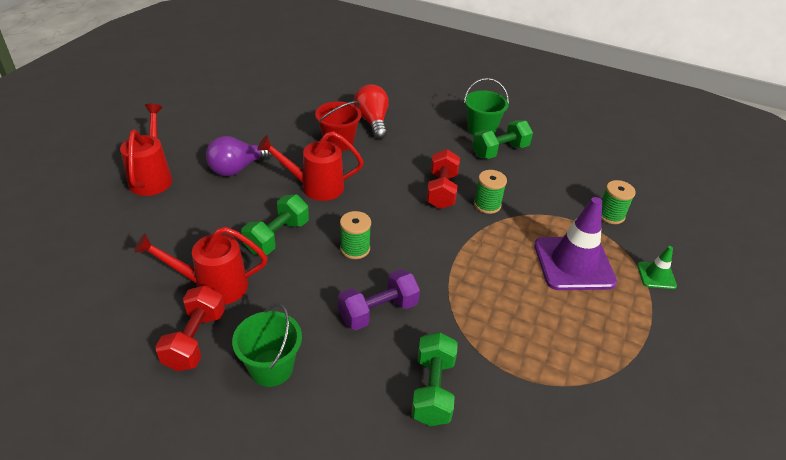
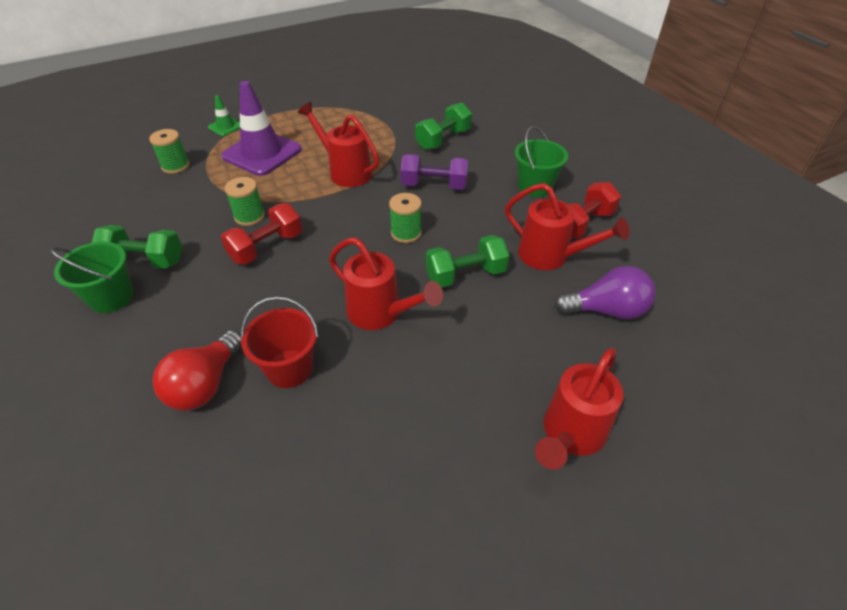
camera: 140 degrees left, 5 degrees up
(237, 168) = (449, 390): purple light bulb -> purple light bulb (606, 310)
(475, 283) = (346, 172): none -> red watering can

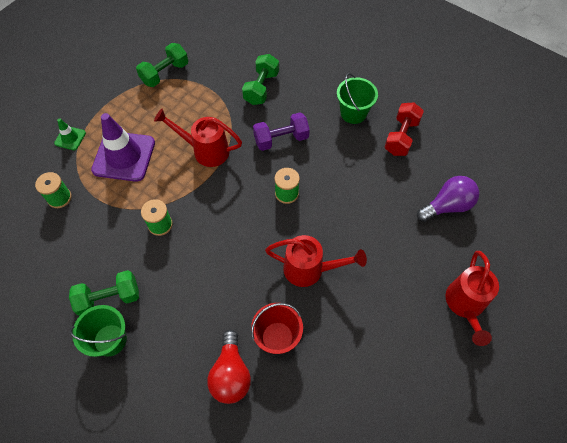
camera: 25 degrees left, 15 degrees up
(266, 247) = (194, 248): red dumbbell -> none
(465, 275) = (347, 214): green dumbbell -> green dumbbell (165, 73)
(550, 256) = (393, 175): red watering can -> none

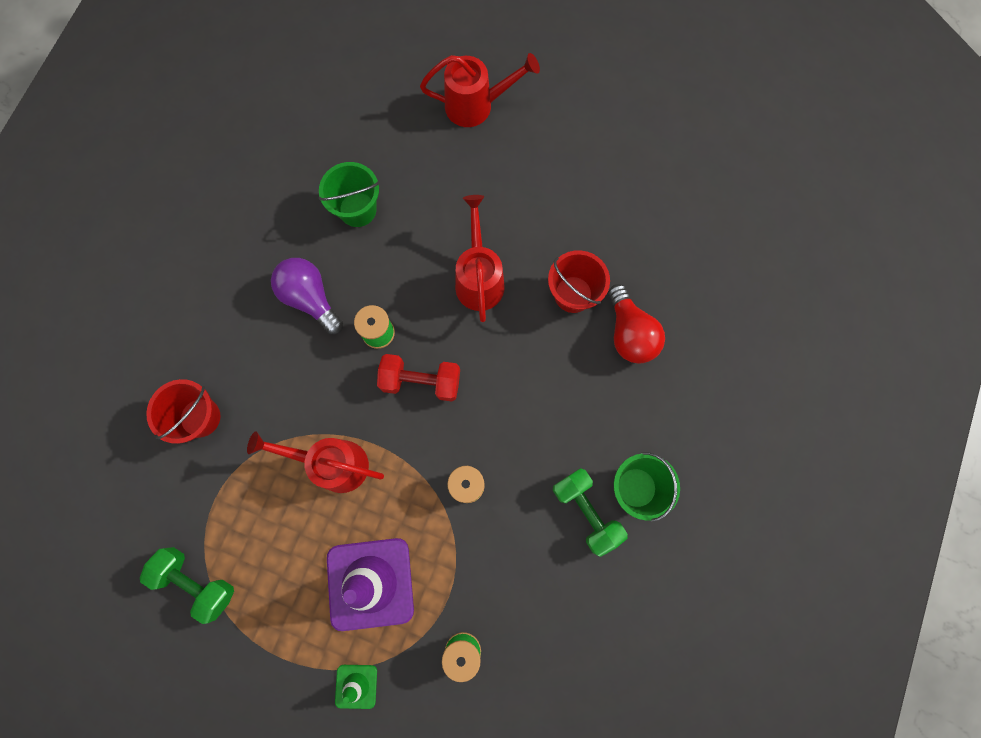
camera: 105 degrees left, 15 degrees up
(206, 150) = (333, 464): red watering can -> red watering can turned 105 degrees clockwise
(231, 374) = (629, 333): red light bulb -> red light bulb turned 90 degrees clockwise
(261, 88) = (200, 417): green dumbbell -> red bucket
(281, 139) = (291, 363): purple dumbbell -> none
(353, 113) = (224, 275): green bucket -> green bucket (357, 209)
(401, 137) = (254, 206): red dumbbell -> red dumbbell (421, 381)
(447, 206) = (350, 138): purple light bulb -> purple light bulb (310, 298)

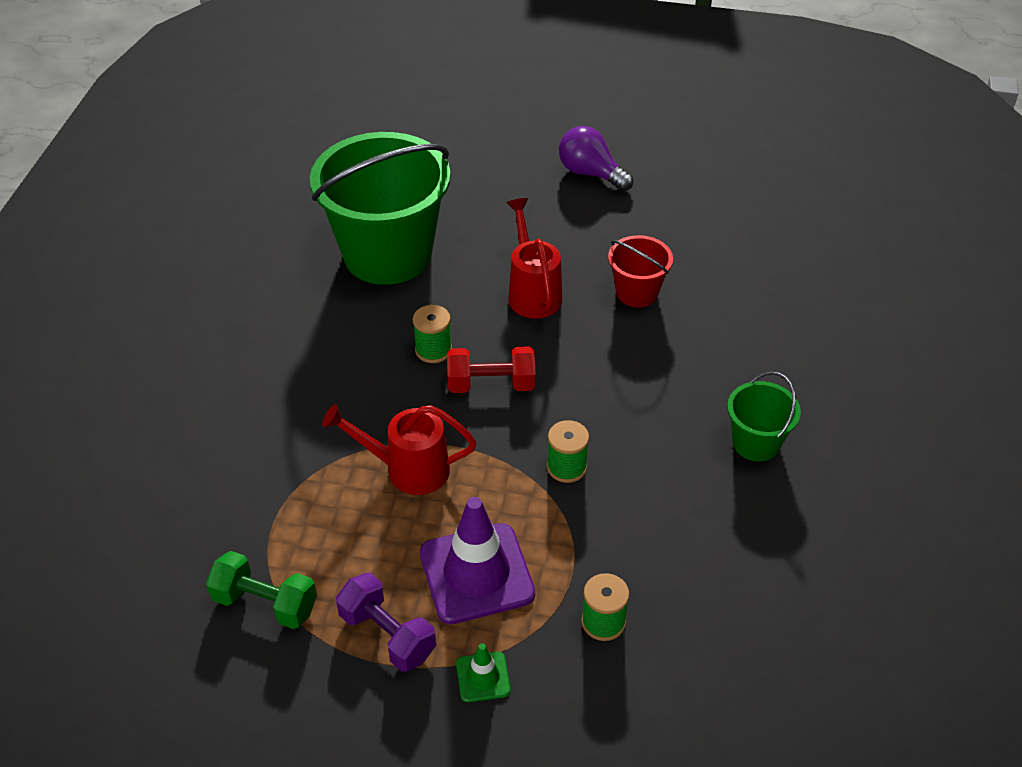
camera: 10 degrees left, 30 degrees down
(200, 417) = (243, 449): red bucket -> none
(288, 631) = (387, 635): none -> purple dumbbell
(310, 298) = (351, 331): purple light bulb -> purple light bulb (590, 173)
(357, 209) = (387, 254): green bucket -> green bucket, size x2.15
(476, 105) = (493, 162): red watering can -> none
(586, 511) = (707, 471): green dumbbell -> none
(629, 333) = (706, 316): red light bulb -> none

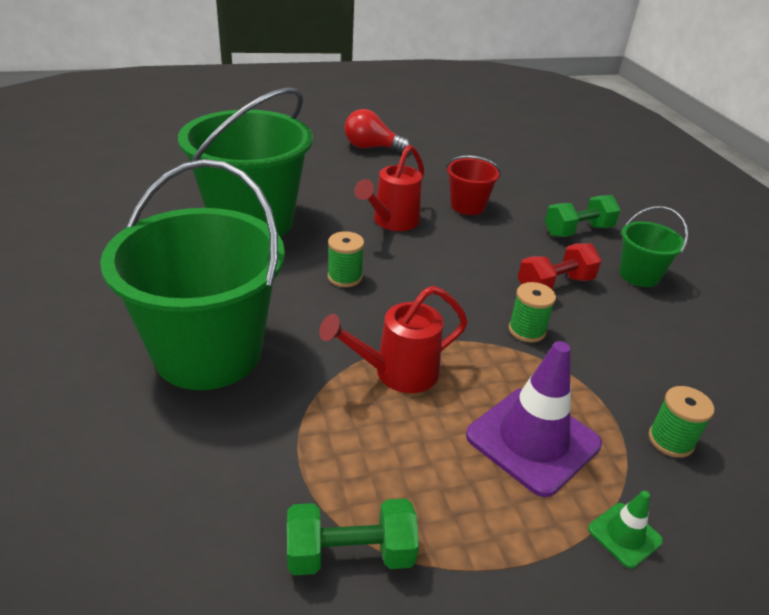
camera: 30 degrees left, 10 degrees down
(263, 395) = (208, 352): none -> green bucket
(387, 635) = (502, 532): purple dumbbell -> none
(491, 384) = (414, 289): red dumbbell -> red dumbbell (555, 285)
(532, 292) = (392, 222): red watering can -> red watering can turned 105 degrees counterclockwise
(590, 173) = (371, 147): purple light bulb -> red light bulb
(740, 364) = (578, 231): none -> green dumbbell

